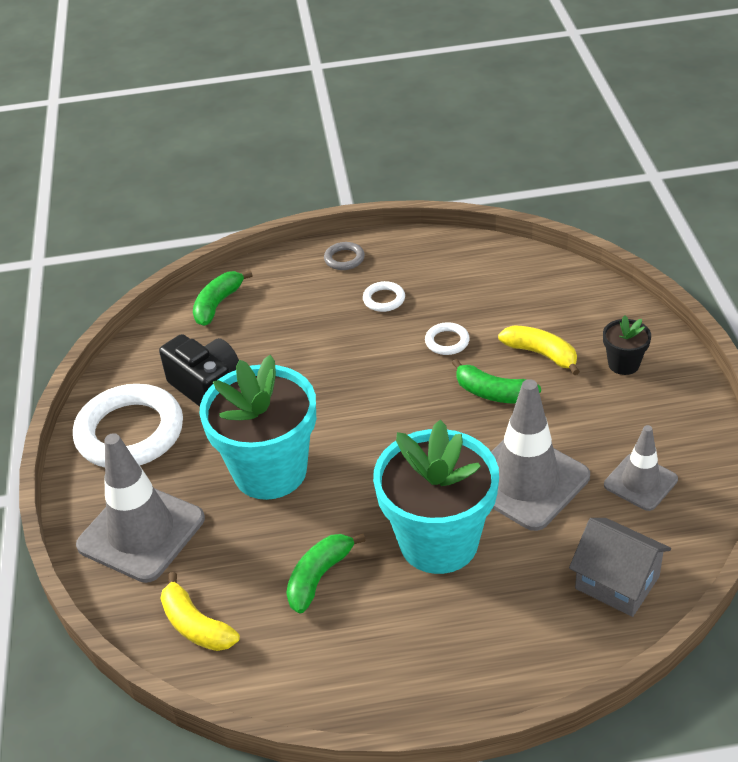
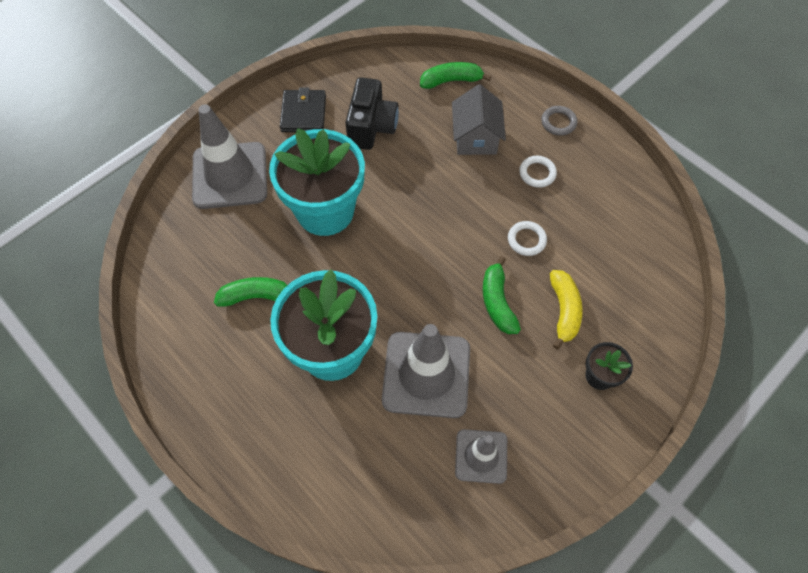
camera: 50 degrees right, 20 degrees up
(130, 432) = (303, 113): white ring -> black wallet
(196, 625) = (179, 253): yellow banana -> none
(617, 582) = (371, 491): grey house -> grey house (475, 137)

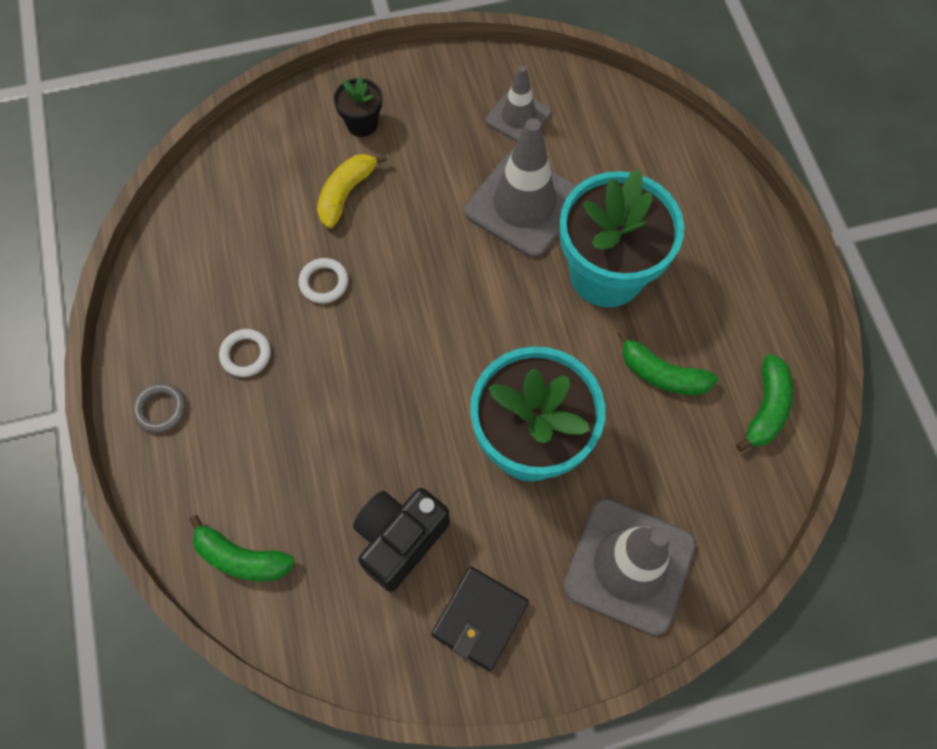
camera: 150 degrees left, 5 degrees up
(475, 137) = (279, 445): grey house -> none
(497, 302) = (405, 235): green banana -> green banana (765, 408)

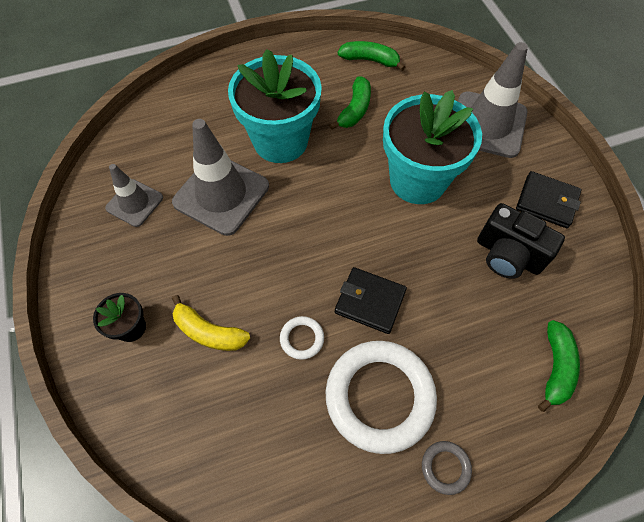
camera: 95 degrees left, 5 degrees down
(246, 354) = (379, 396): white ring -> white ring, size x2.34
(358, 358) = (370, 301): none -> black wallet

